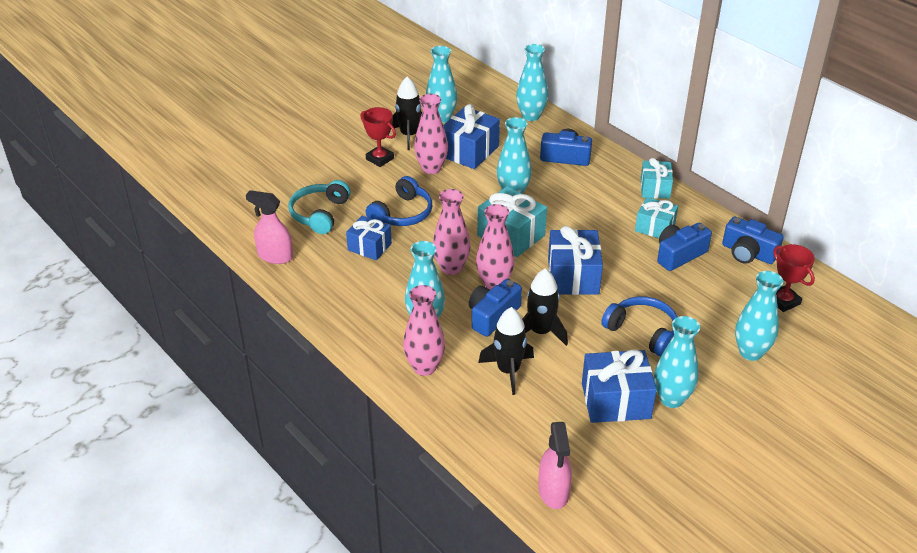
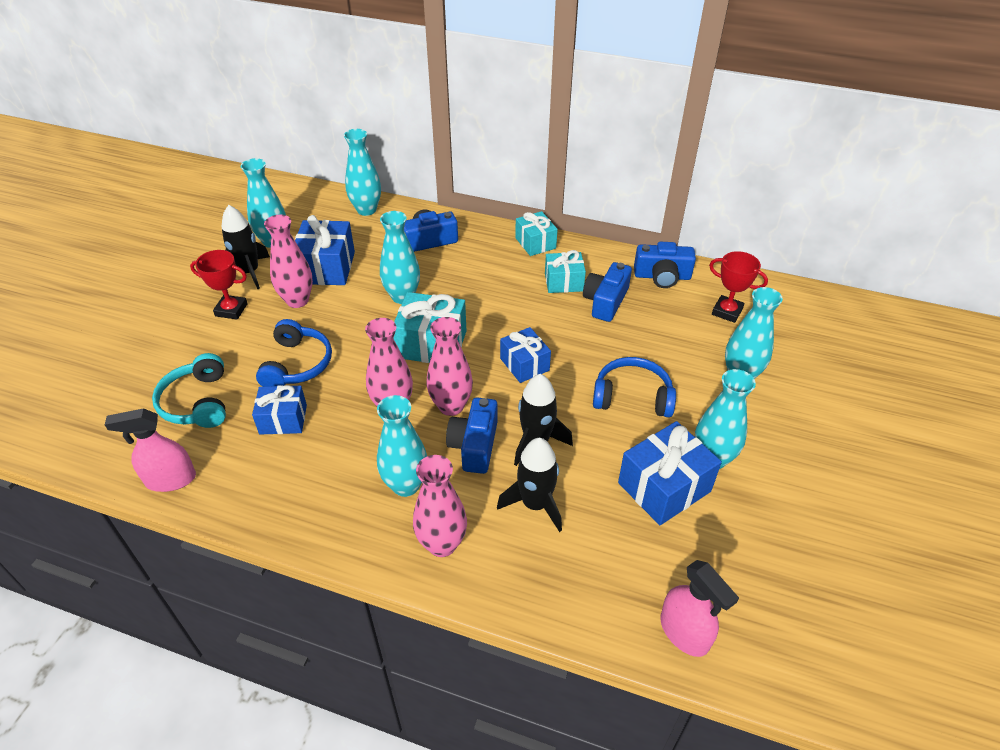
camera: 30 degrees left, 5 degrees up
(573, 276) = (524, 364): blue gift -> blue gift, size x0.65

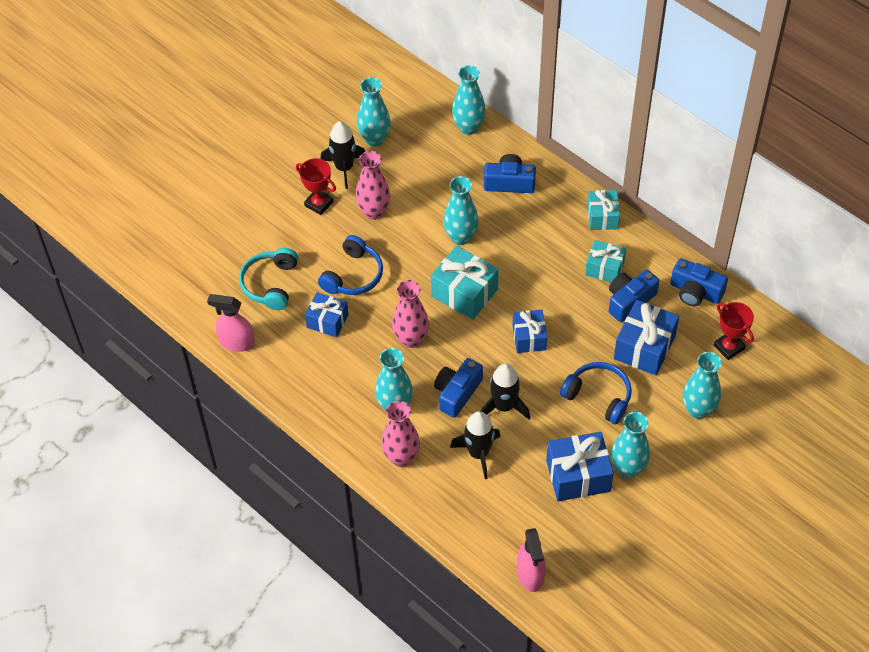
camera: 25 degrees right, 10 degrees up
(327, 267) = (410, 184): blue gift -> blue gift (644, 347)
(451, 406) = (454, 354): pink vase -> none

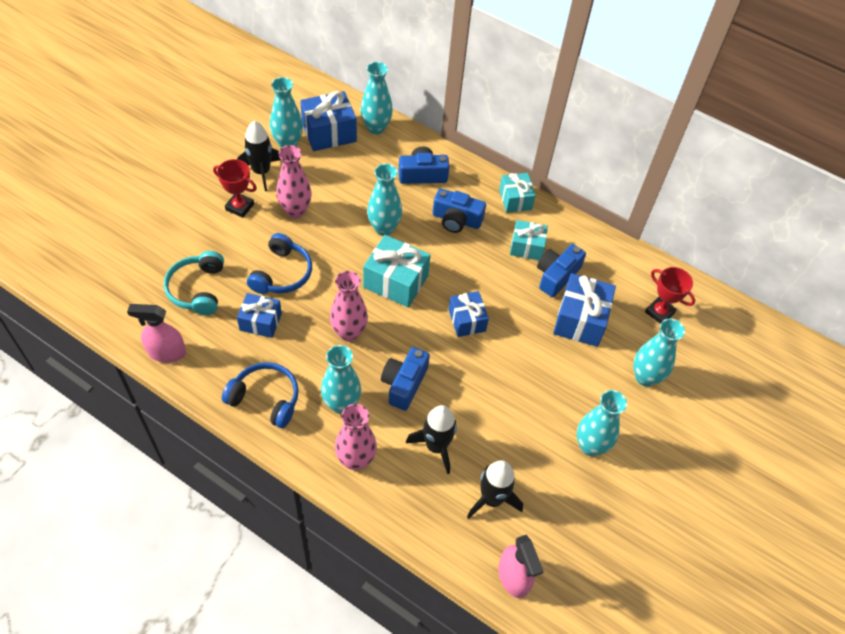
camera: 15 degrees left, 0 degrees up
(504, 406) = (454, 393): black rocket -> black rocket (492, 499)
(578, 475) = (542, 459): blue gift -> blue gift (329, 133)
(598, 396) = (546, 373): blue headphones -> blue headphones (265, 399)
(695, 292) = (616, 262): blue camera -> blue camera (456, 220)

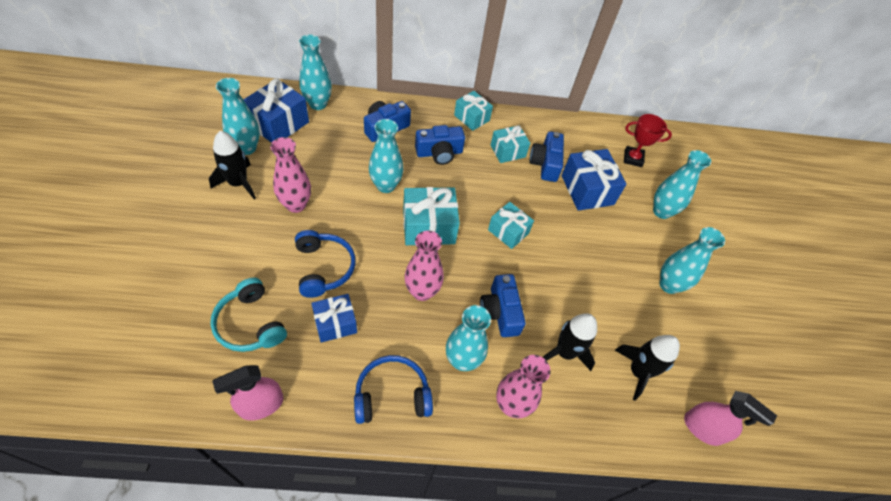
camera: 35 degrees left, 0 degrees up
(239, 207) = (239, 225): red trophy -> none
(467, 320) = (508, 231): blue gift -> turquoise gift

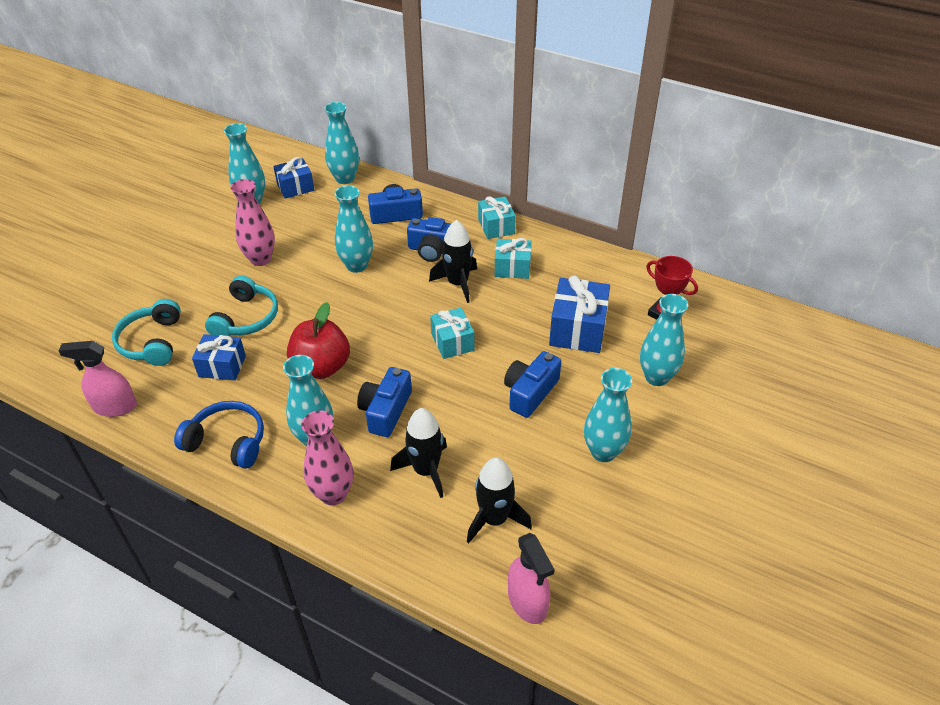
camera: 35 degrees right, 10 degrees down
(238, 183) = (223, 228): black rocket -> black rocket (457, 283)
(279, 124) = (295, 187): blue gift -> blue gift, size x0.65
(323, 268) = (246, 318): blue headphones -> turquoise headphones
(422, 291) = (321, 367): pink vase -> red apple
(428, 227) = (372, 313): turquoise gift -> none
(545, 164) = (547, 291): blue camera -> blue camera (530, 392)

